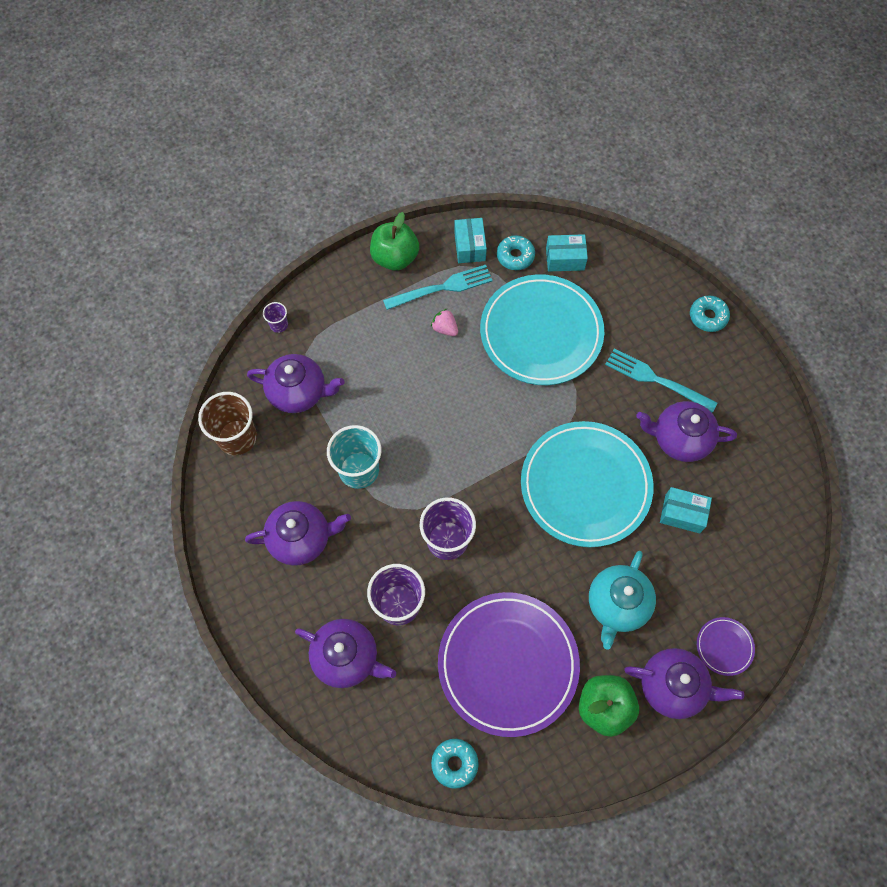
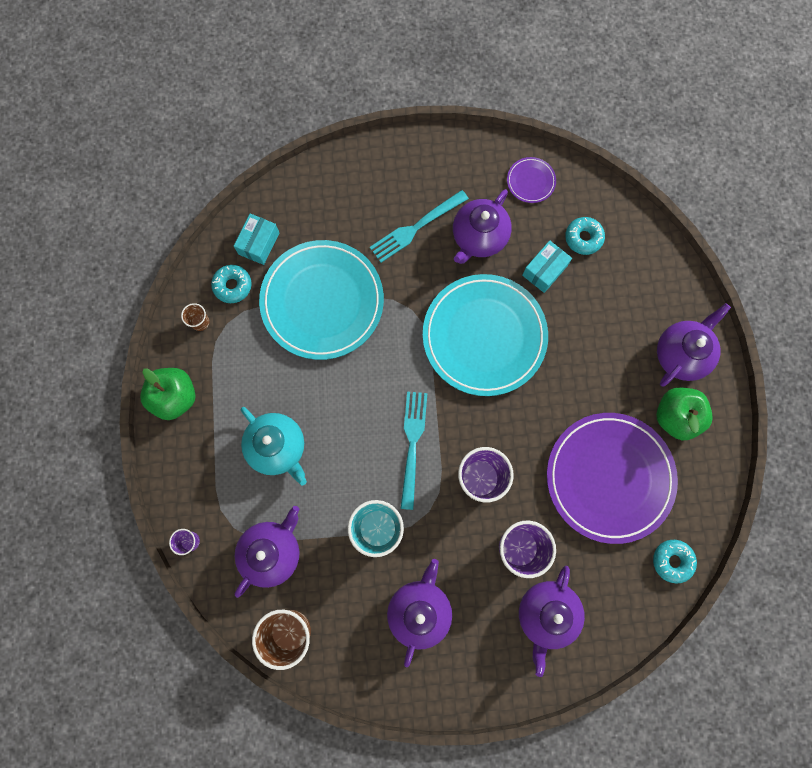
camera: 65 degrees left, 10 degrees up
(347, 657) = (546, 614): purple teapot -> purple teapot turned 150 degrees clockwise
(442, 288) = (230, 368): turquoise fork -> turquoise fork (412, 444)
(445, 328) = (274, 385): pink strawberry -> none
(469, 246) = (200, 322): turquoise box -> brown cup
(617, 605) = (598, 363): turquoise teapot -> turquoise teapot (278, 447)
(708, 316) = (378, 154): turquoise donut -> turquoise donut (583, 238)
(724, 646) = (666, 297): purple plate -> purple plate (530, 181)

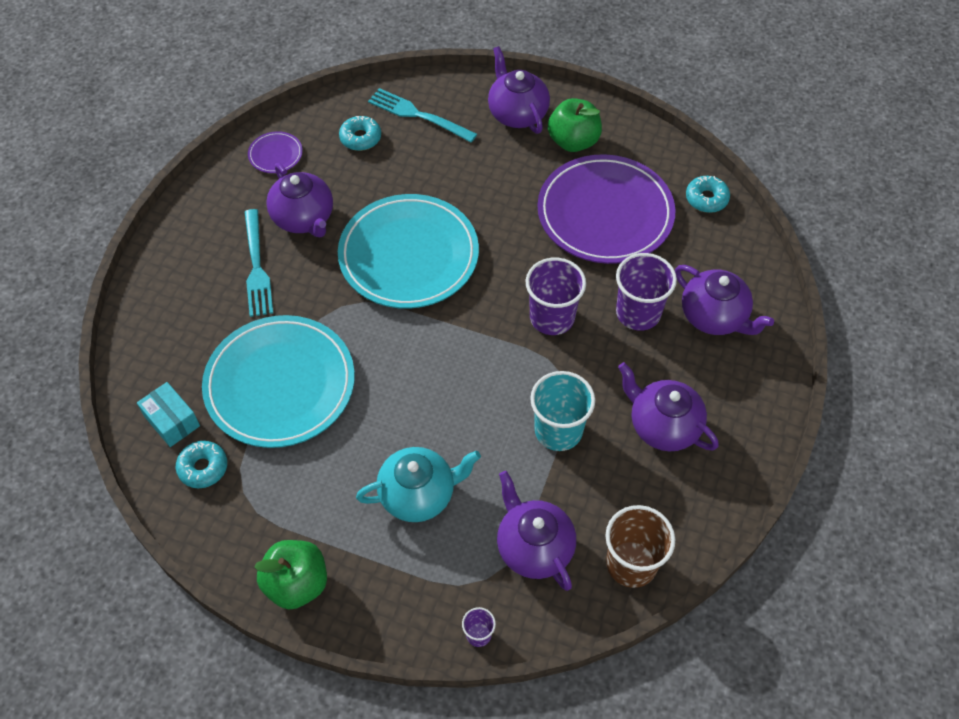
camera: 65 degrees left, 20 degrees down
(200, 322) = (223, 519): brown cup -> none
(412, 444) = (485, 362): turquoise fork -> turquoise fork (418, 115)
(544, 270) = (373, 180): turquoise box -> none

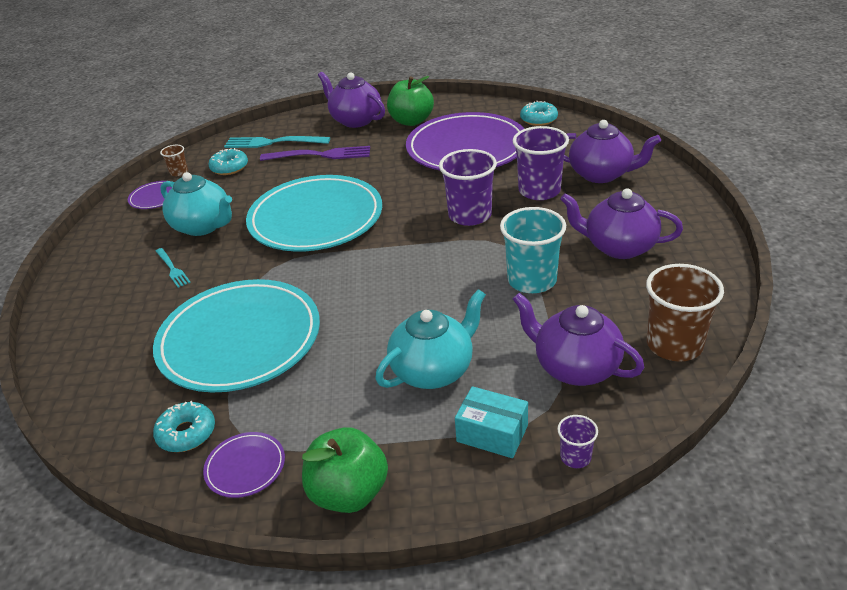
camera: 20 degrees left, 20 degrees down
(172, 421) = (132, 408): turquoise box -> turquoise box (492, 433)
(233, 522) = (245, 467): none -> purple plate
(257, 266) = (172, 269): turquoise fork -> turquoise fork, size x0.56
(304, 218) = (203, 226): purple teapot -> turquoise teapot
(310, 124) = (179, 172): none -> brown cup
(455, 157) = (320, 155): none -> purple fork

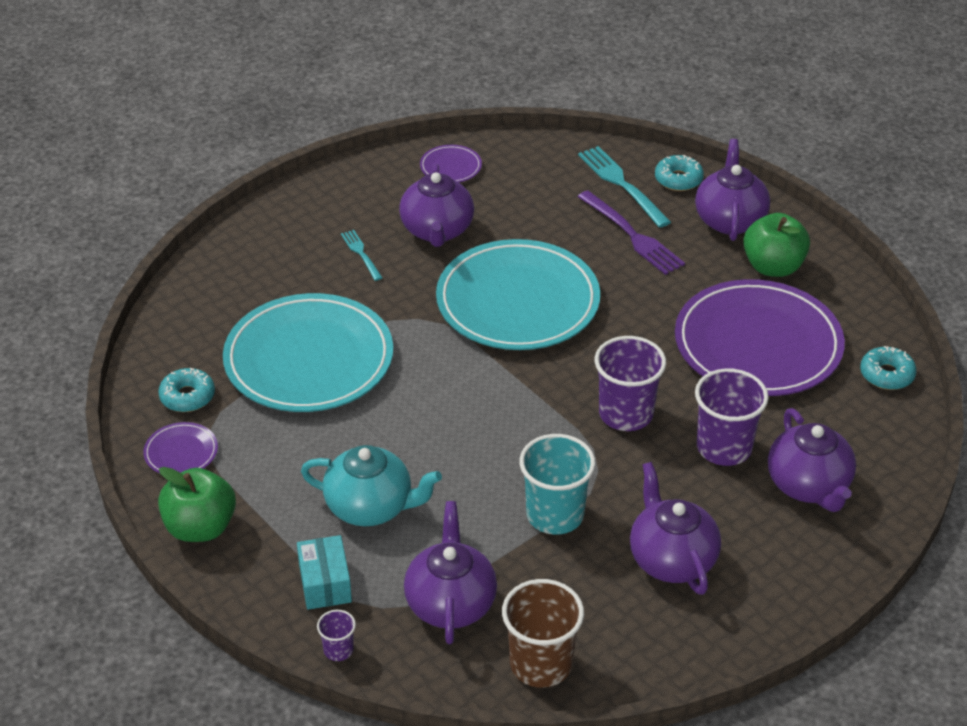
camera: 50 degrees right, 5 degrees up
(172, 269) = (361, 254): turquoise fork -> turquoise fork turned 135 degrees clockwise
(179, 172) = (505, 153): brown cup -> none
(203, 226) = (437, 231): turquoise teapot -> purple teapot
(229, 167) = (546, 183): turquoise donut -> turquoise donut (678, 179)

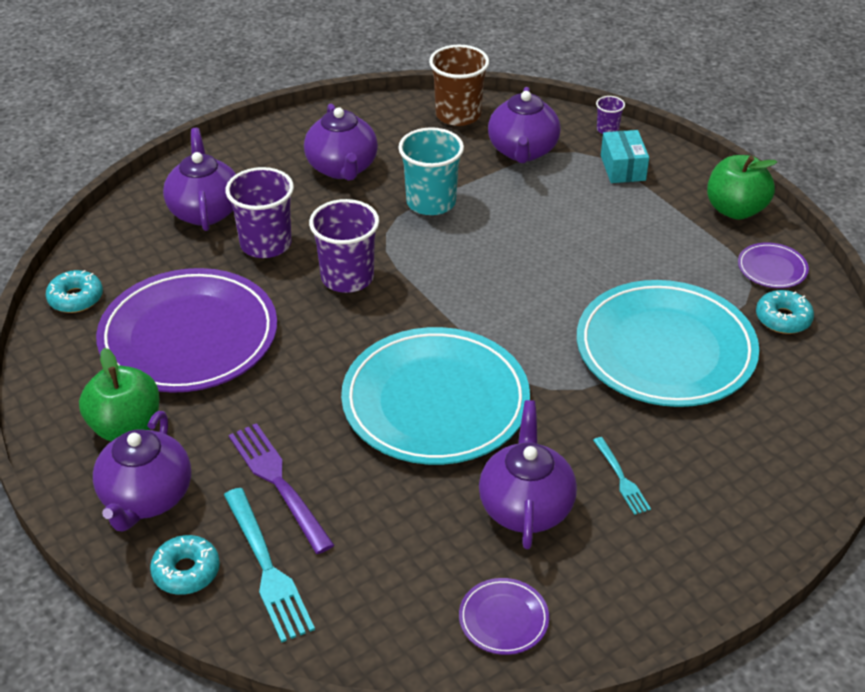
camera: 175 degrees left, 0 degrees up
(371, 507) = (589, 216): turquoise teapot -> none

